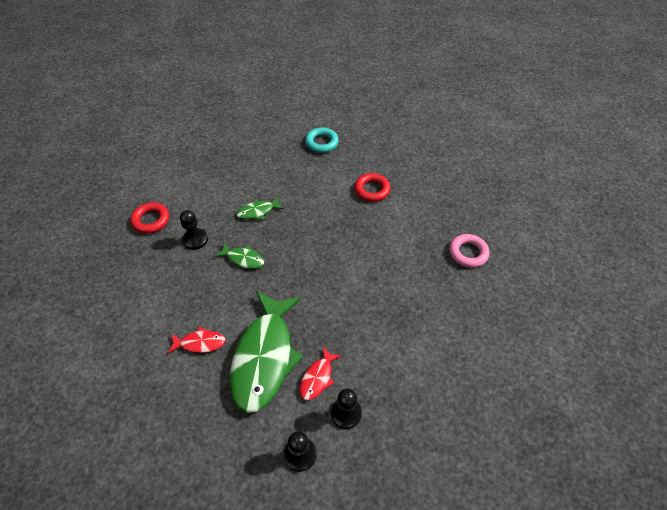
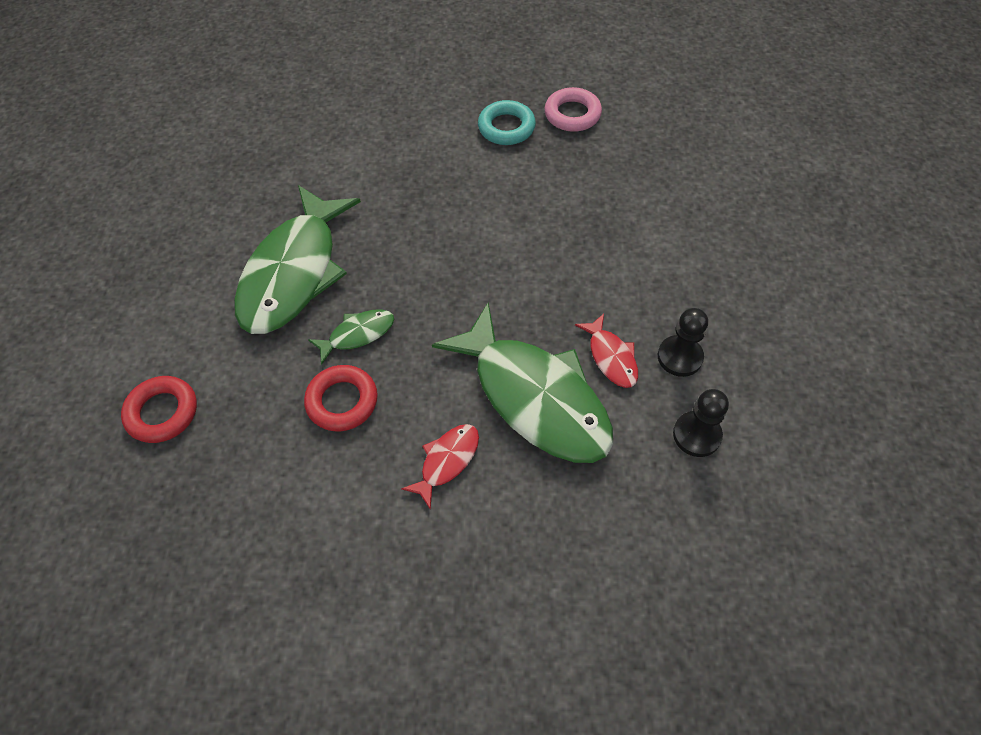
camera: 50 degrees left, 5 degrees up
(195, 239) = (263, 373): black pawn -> none
(257, 212) = (294, 273): green fish -> green fish, size x2.27
(321, 143) = (255, 135): turquoise ring -> turquoise ring (506, 127)
(372, 190) = (392, 136): red ring -> red ring (342, 401)

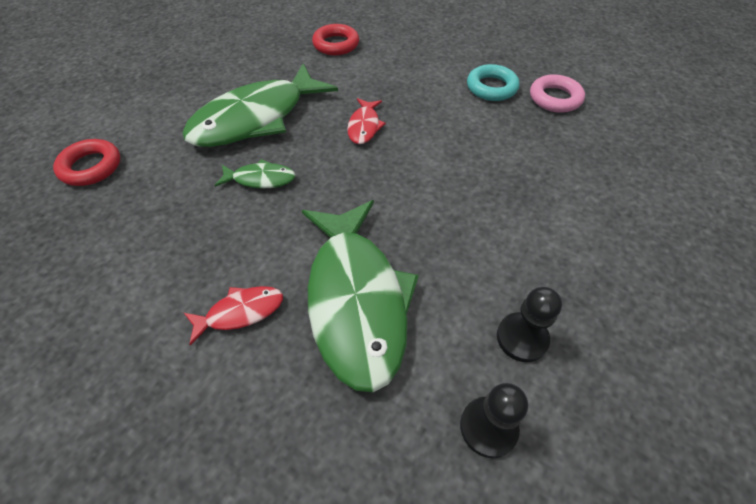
camera: 30 degrees right, 5 degrees down
(342, 401) = (207, 221): red ring -> red ring (336, 44)
(611, 357) = (452, 302): red fish -> red fish (364, 126)

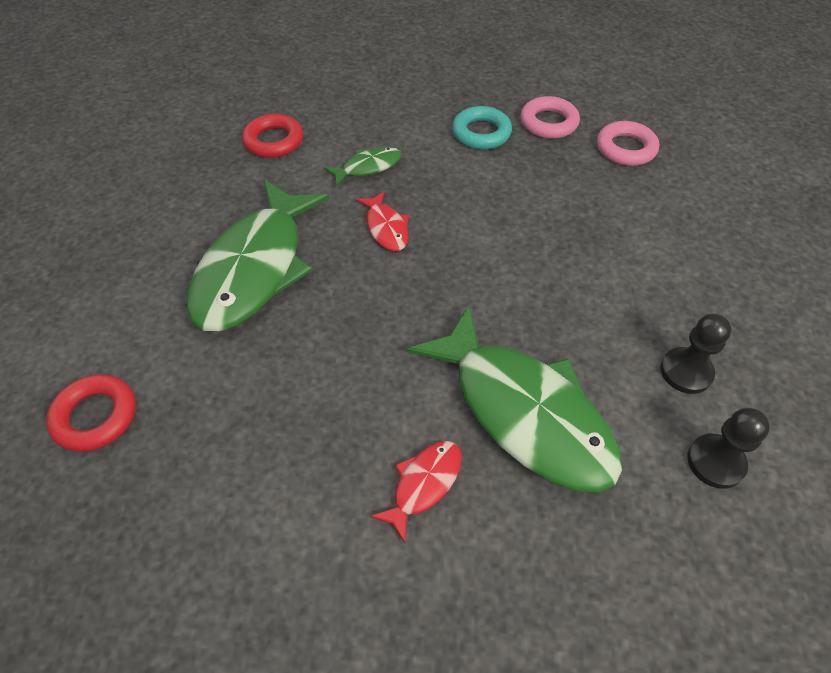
camera: 30 degrees left, 0 degrees up
(260, 179) = (322, 336): green fish -> green fish (368, 167)
(610, 140) = (625, 148): none -> pink ring

